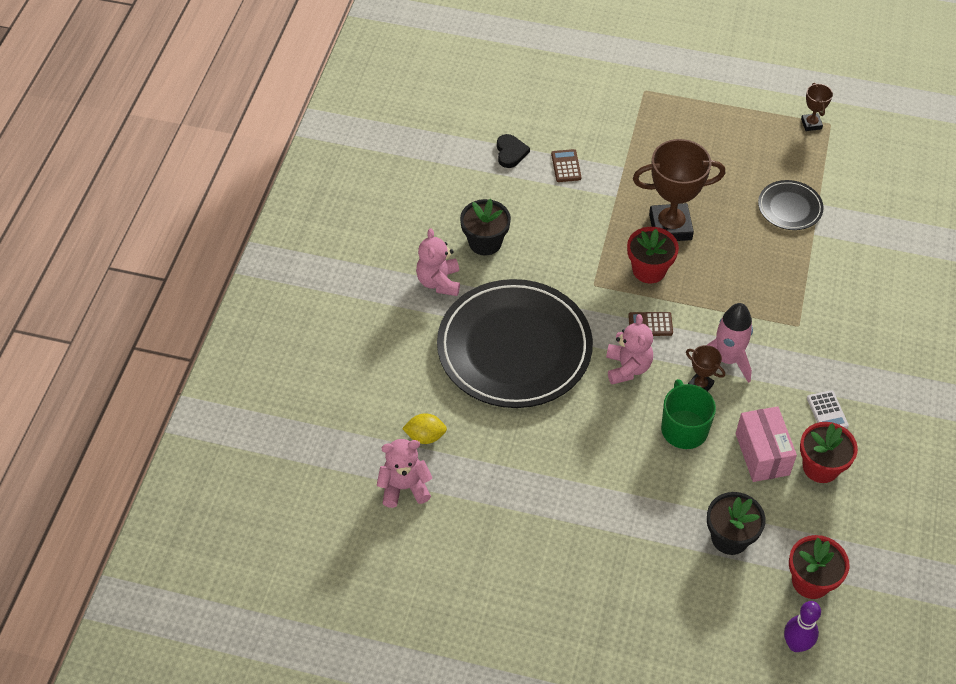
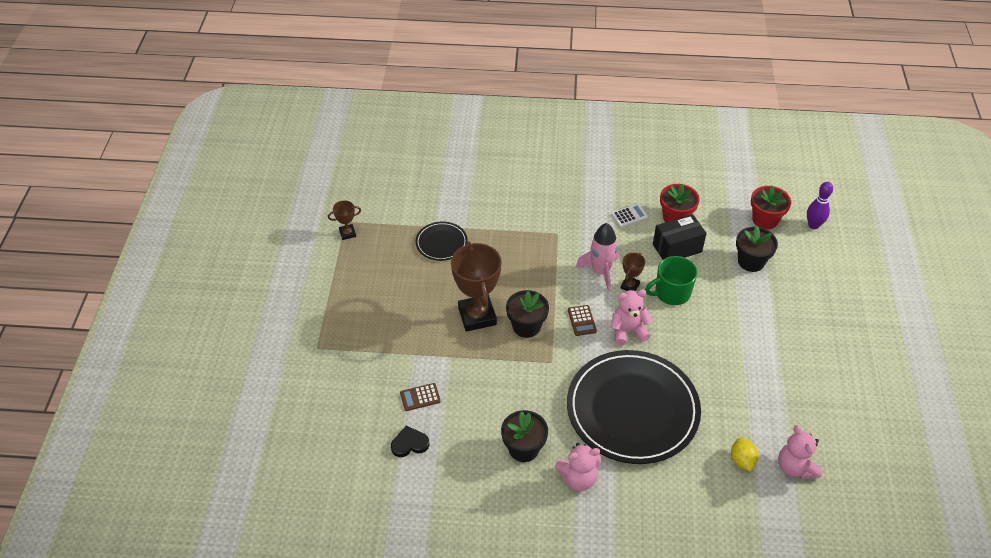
camera: 100 degrees left, 5 degrees down
(649, 270) = (526, 326): red flower pot -> black flower pot
(762, 454) = (677, 248): pink box -> black box

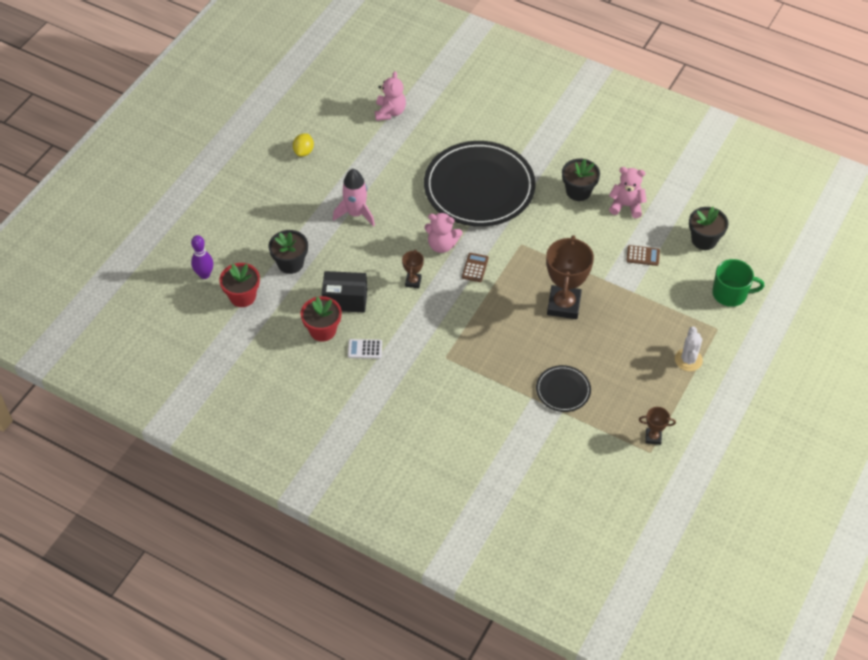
camera: 155 degrees left, 5 degrees up
(337, 308) = (688, 360): none -> white cactus
(409, 444) = (665, 225): black heart -> none
(526, 326) = (525, 280): black flower pot -> black flower pot (704, 240)
(578, 478) = (549, 159): pink teddy bear -> pink teddy bear (626, 206)
(600, 272) = (430, 304): pink rocket -> pink rocket (356, 213)
(630, 286) = (413, 282): brown trophy -> brown trophy turned 45 degrees counterclockwise
(671, 292) = (381, 262): green mug -> green mug (730, 293)
(742, 460) = (424, 129): yellow lemon -> yellow lemon (304, 151)

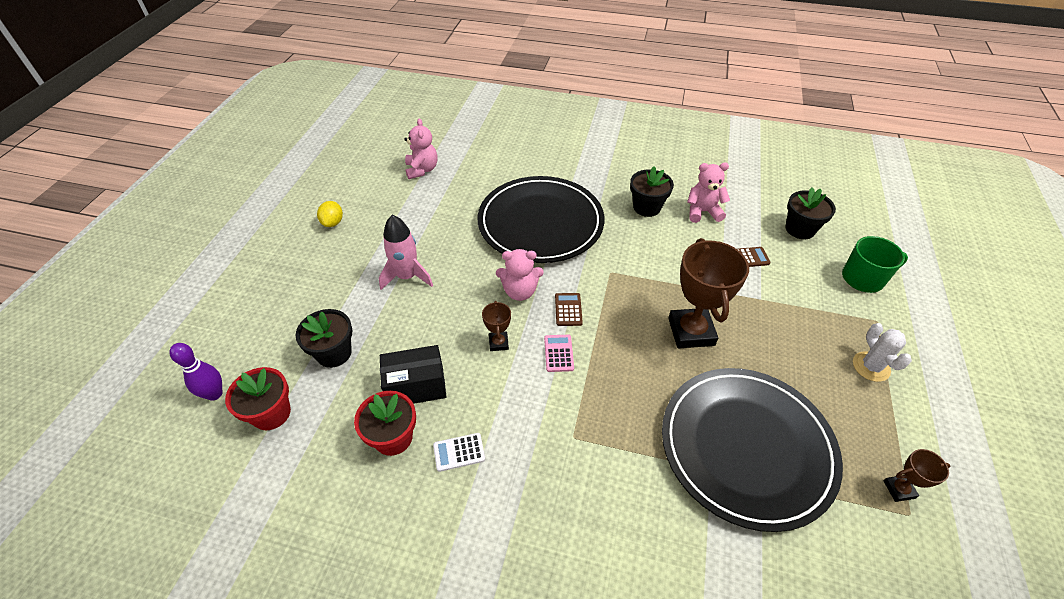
camera: 15 degrees left, 5 degrees down
(455, 299) = (558, 353): none -> pink calculator
(563, 390) = (746, 447): black plate -> black plate, size x2.23

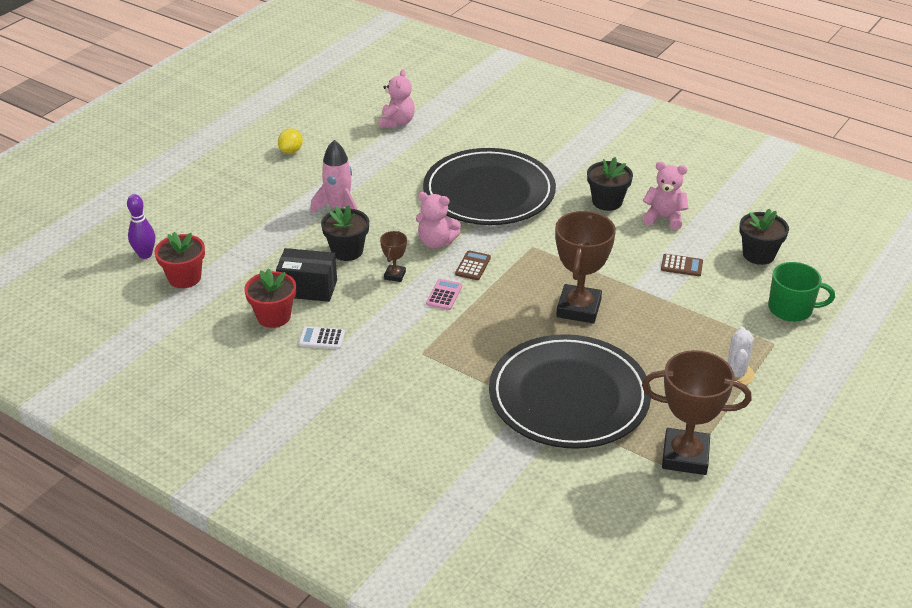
camera: 20 degrees right, 10 degrees down
(334, 353) = (250, 250): black flower pot -> black flower pot (347, 251)
(899, 489) = (685, 456): brown trophy -> brown trophy, size x2.11

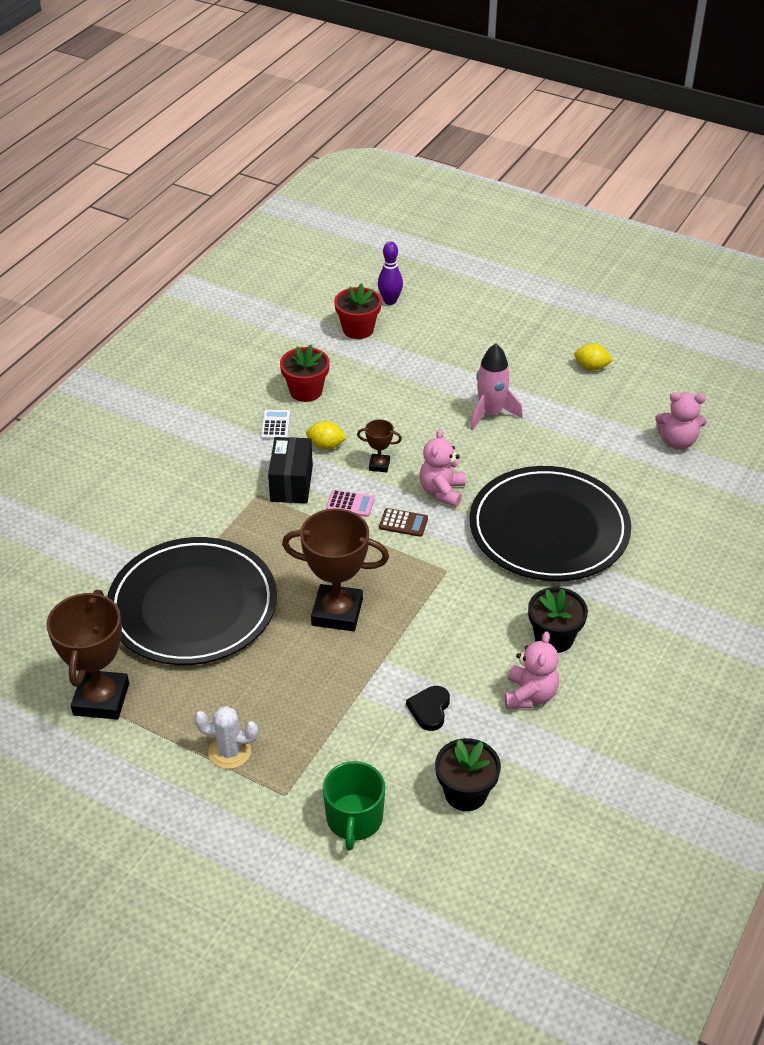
camera: 85 degrees right, 5 degrees up
(308, 288) = (351, 408): black box -> black box (291, 483)
(347, 251) = (416, 427): black flower pot -> none
(360, 306) = (326, 446): none -> yellow lemon
(681, 266) = (429, 709): brown calculator -> black heart

